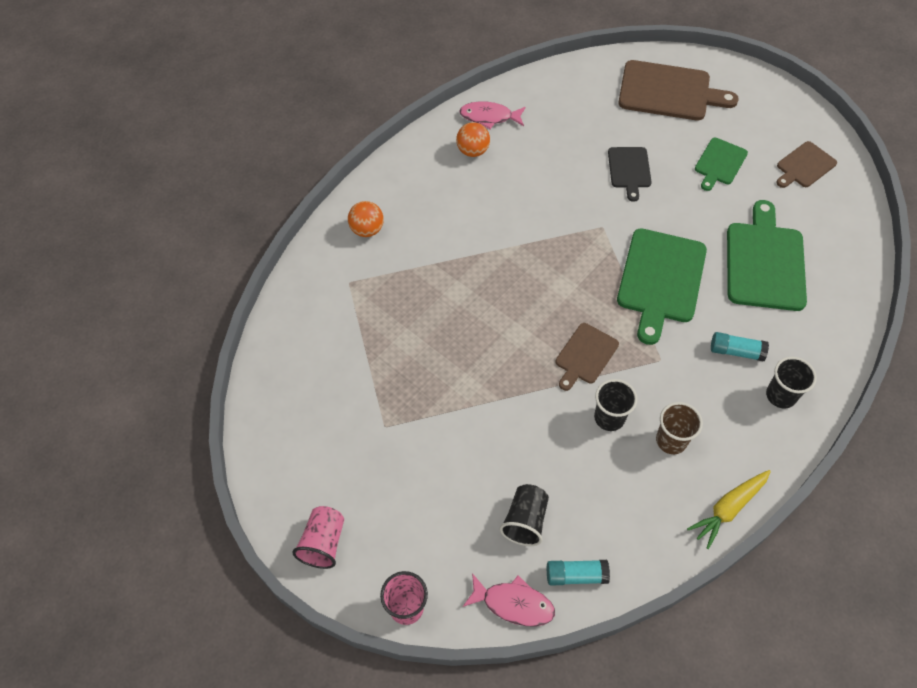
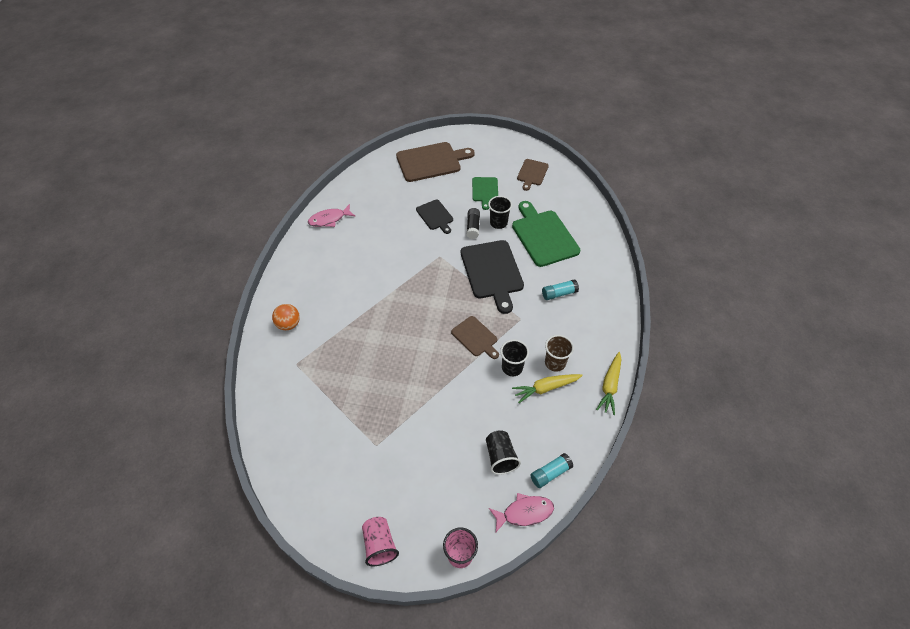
camera: 30 degrees left, 5 degrees down
(472, 151) = (331, 244): orange ball -> none
(585, 355) = (475, 337): brown cutting board -> brown cutting board turned 45 degrees counterclockwise
(637, 467) = (545, 388): none -> yellow carrot
(660, 280) = (492, 272): green cutting board -> black cutting board
(671, 207) = (473, 227): none -> black glue stick
(780, 395) = (597, 307): black cup -> black cup (498, 223)

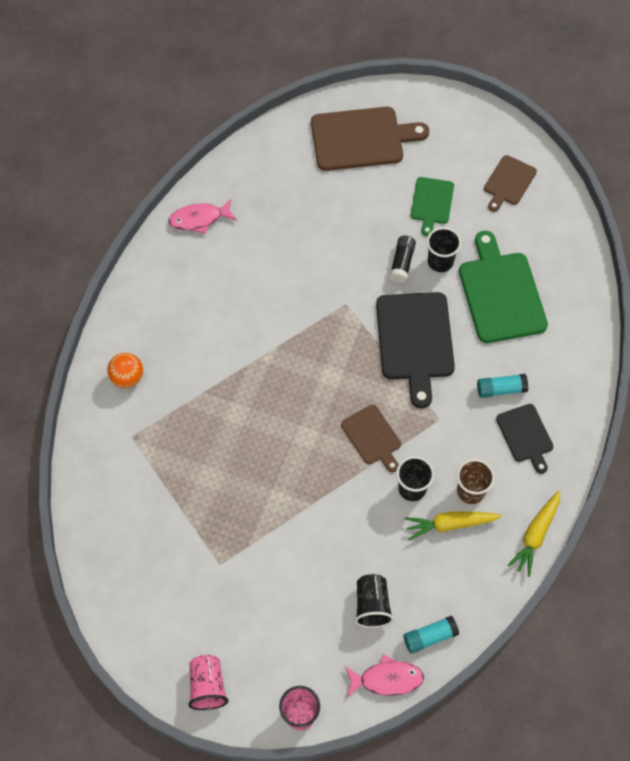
camera: 10 degrees right, 10 degrees up
(435, 216) = (351, 236): black cutting board -> black cutting board (525, 435)

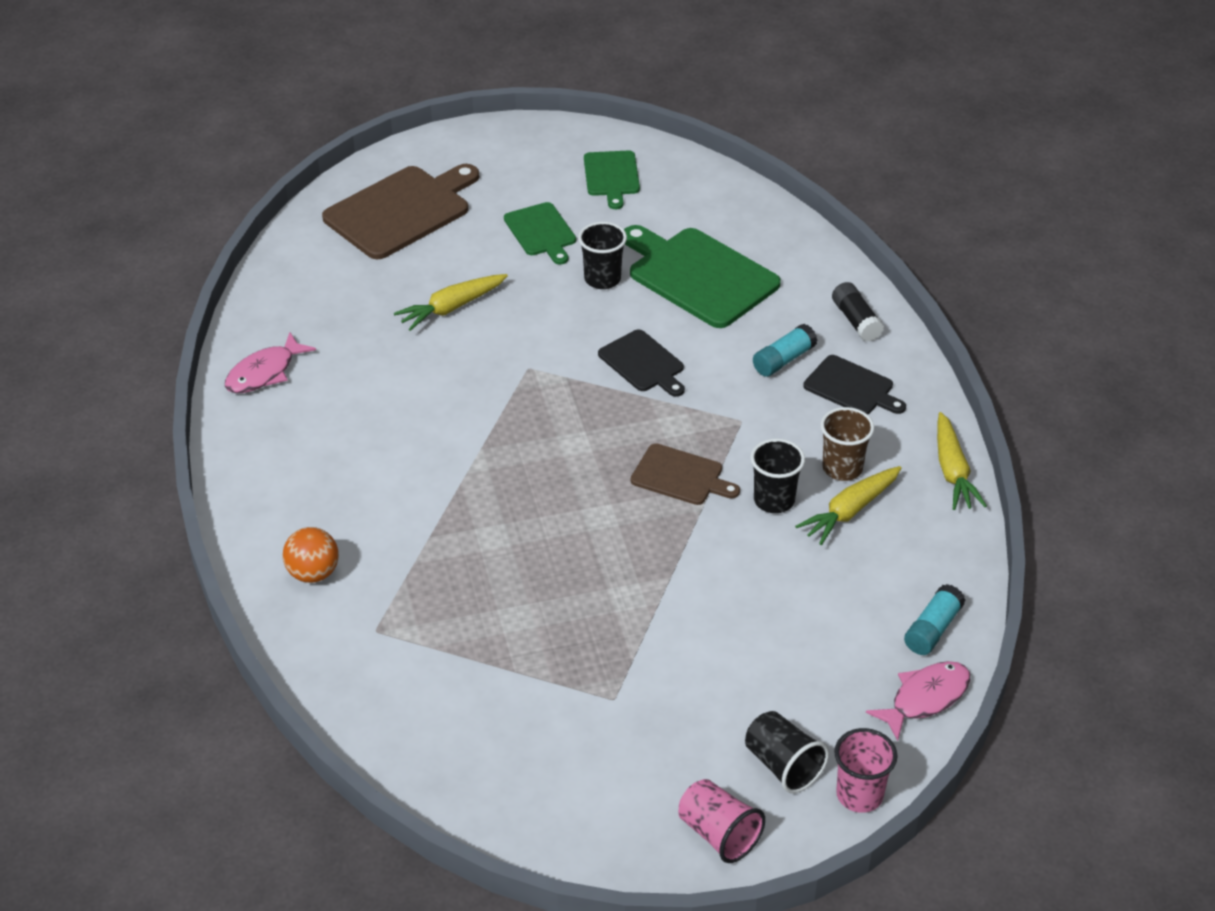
camera: 35 degrees left, 20 degrees down
(336, 232) = (451, 308): none -> yellow carrot
(372, 605) = (838, 637): black cup -> black cup (783, 765)
(402, 263) = (559, 300): black glue stick -> black glue stick (856, 321)
(415, 341) = (643, 363): black cutting board -> black cutting board, size x0.56
(508, 182) = (611, 176): brown cutting board -> green cutting board

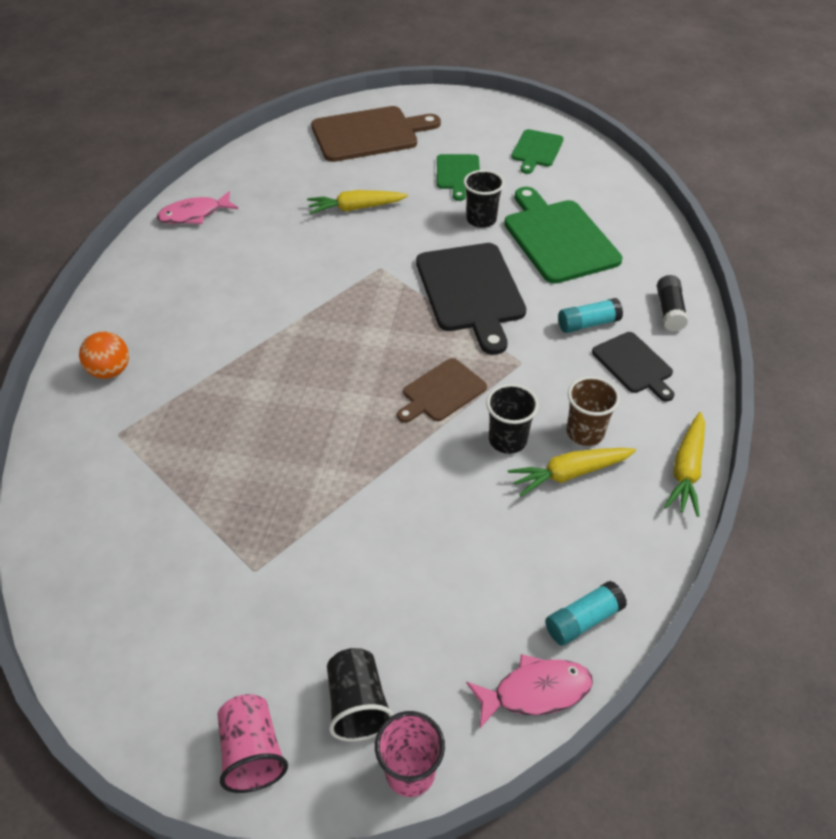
camera: 25 degrees right, 5 degrees up
(643, 363) = (471, 291): black cutting board -> black cutting board, size x1.79
(680, 476) = (441, 392): brown cutting board -> brown cutting board turned 90 degrees clockwise

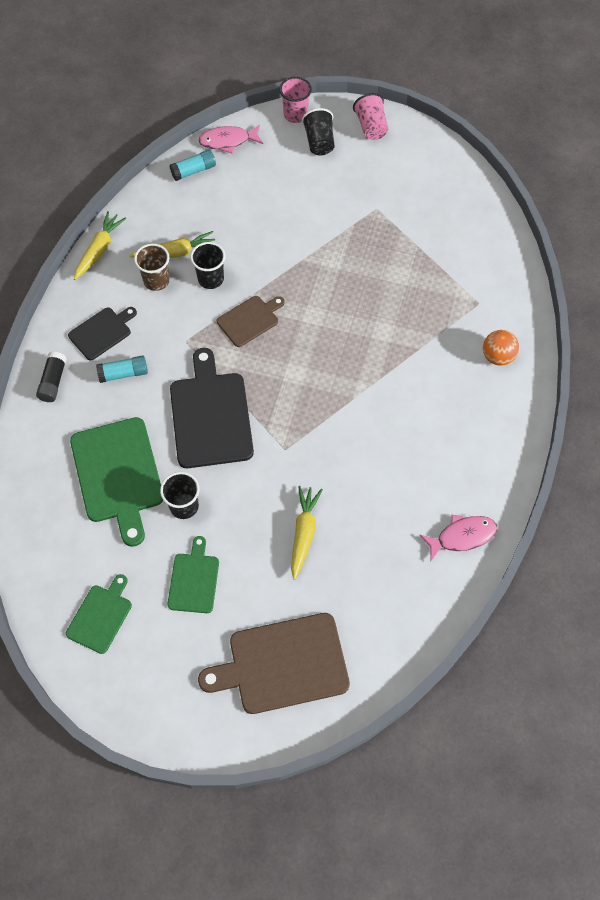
camera: 175 degrees left, 15 degrees up
(355, 208) = (304, 533): yellow carrot -> yellow carrot turned 75 degrees counterclockwise
(634, 365) = (102, 332): black cutting board -> black cutting board turned 75 degrees clockwise

